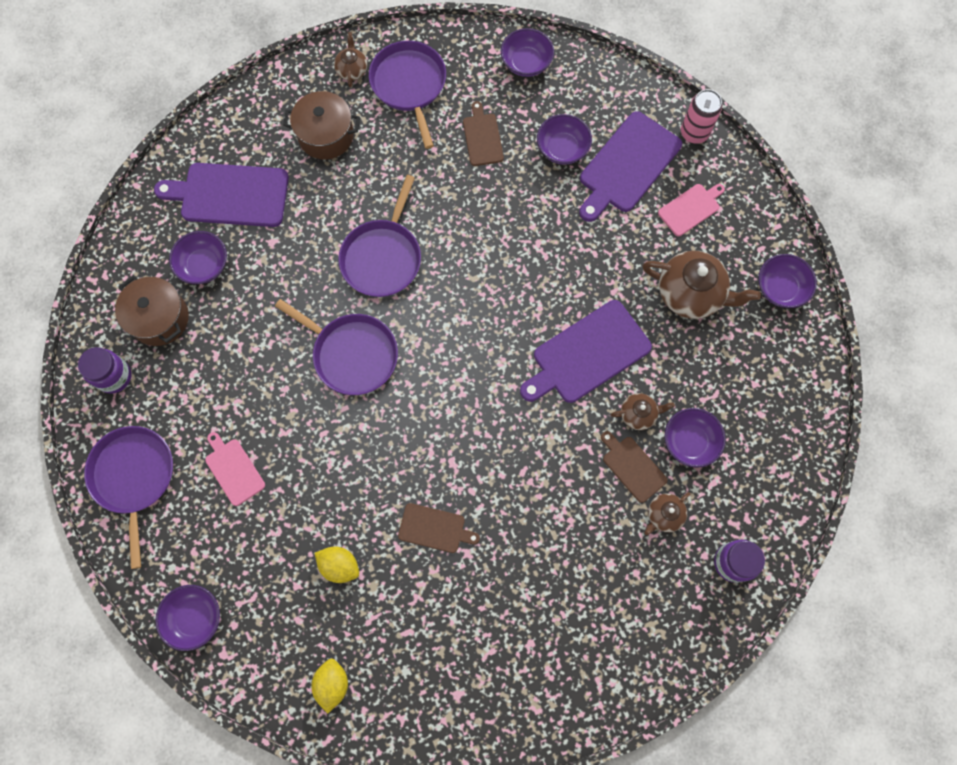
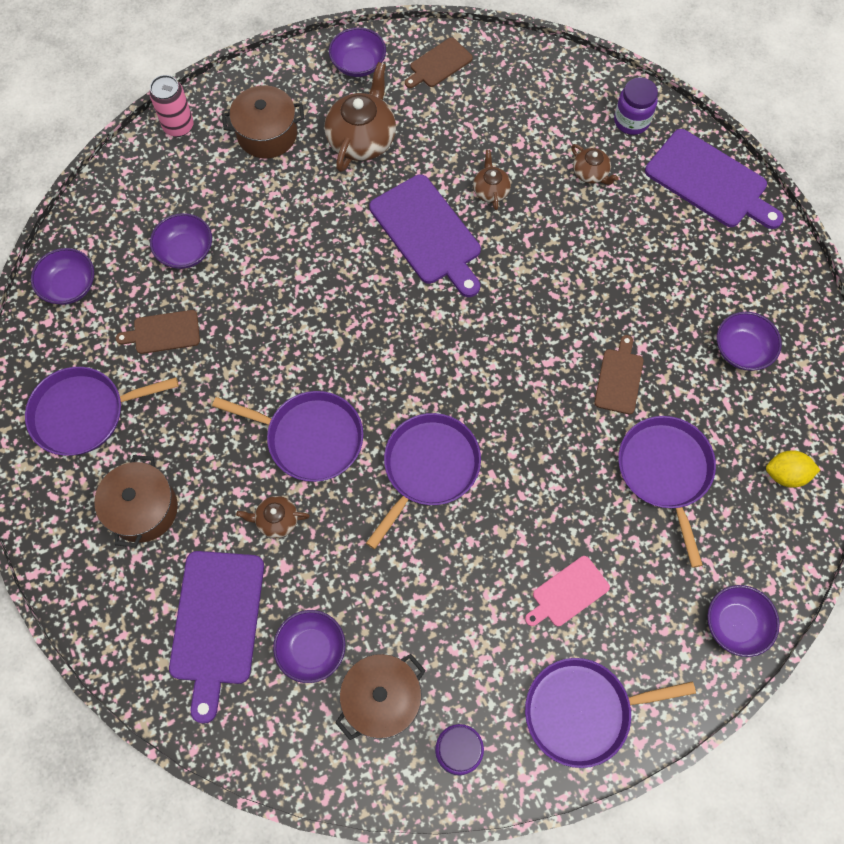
camera: 90 degrees left, 5 degrees down
(339, 565) = (665, 472): yellow lemon -> purple pan
(352, 70) = (53, 481): brown teapot -> brown teapot (276, 520)
(627, 165) = (212, 189): purple cutting board -> purple cutting board (710, 181)
(632, 467) = (545, 198): brown cutting board -> brown cutting board (439, 64)
(690, 208) = (267, 134): pink cutting board -> brown pot
(690, 441) = (517, 148): purple bowl -> purple bowl (742, 350)

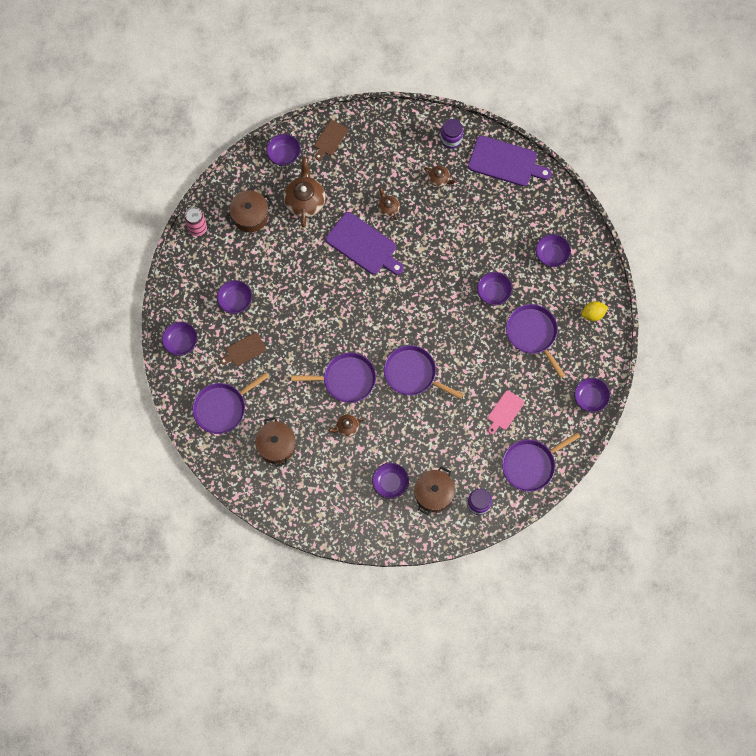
camera: 20 degrees left, 5 degrees up
(216, 623) = (338, 487): purple cutting board -> none
(428, 468) = (413, 374): purple pan -> purple pan turned 75 degrees counterclockwise
(619, 378) = (493, 292): brown cutting board -> purple bowl

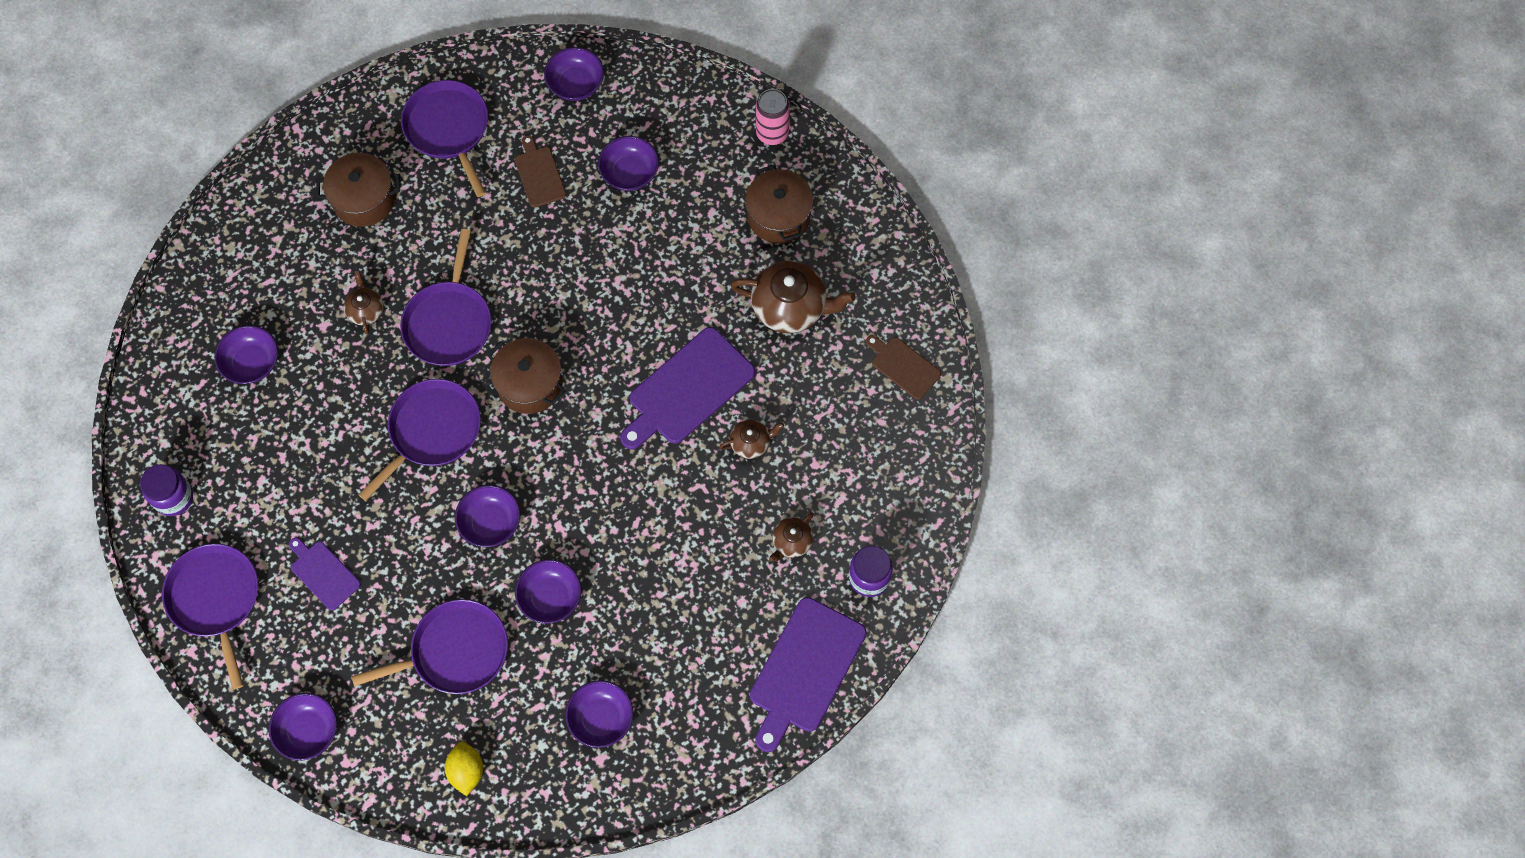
camera: 100 degrees right, 5 degrees down
(284, 154) = (886, 286): purple bowl -> purple bowl (490, 522)
(433, 493) = (213, 428): brown pot -> brown pot (530, 384)
(504, 411) = (323, 573): pink cutting board -> purple cutting board

